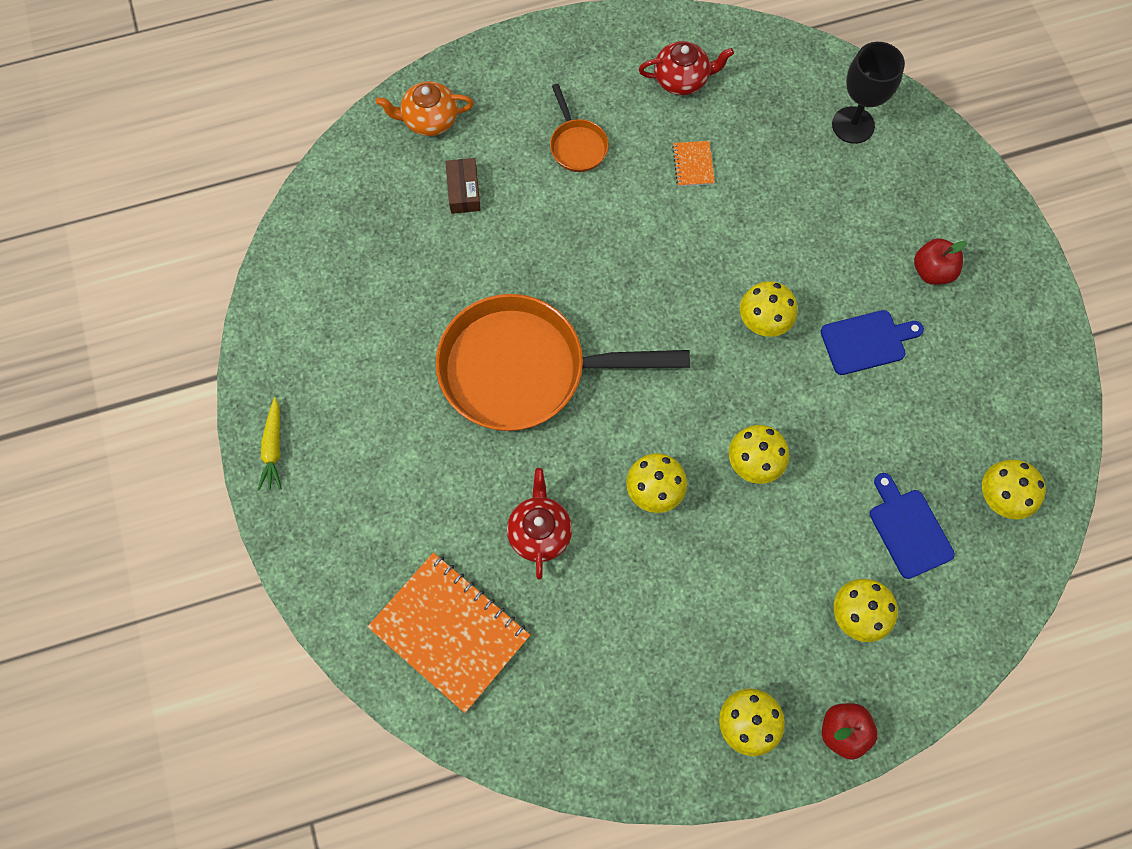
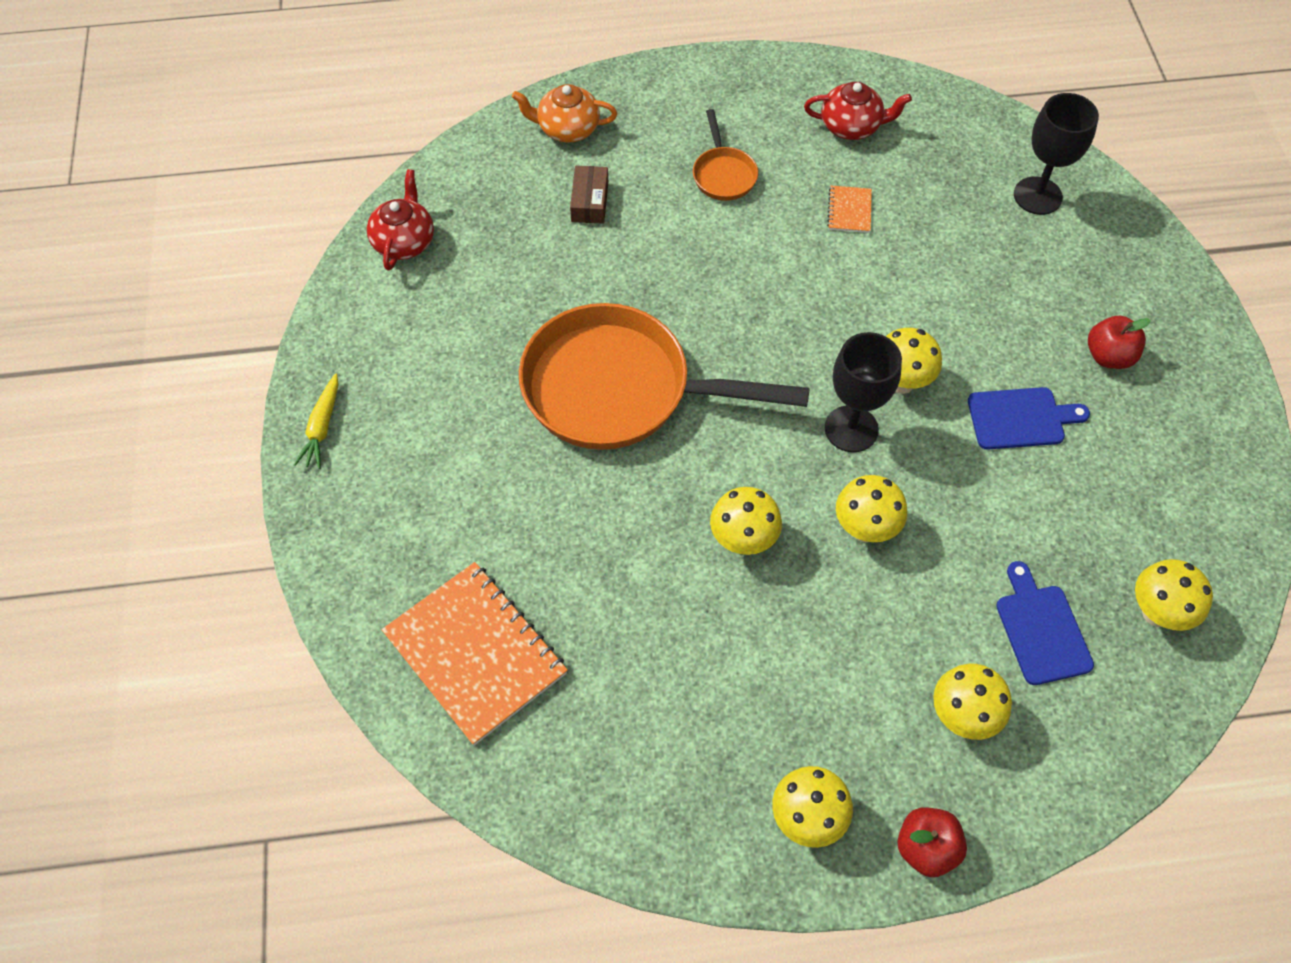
camera: 10 degrees right, 10 degrees down
(540, 532) = (602, 562): red teapot -> red teapot (404, 241)
(727, 374) = (851, 429): none -> black goblet

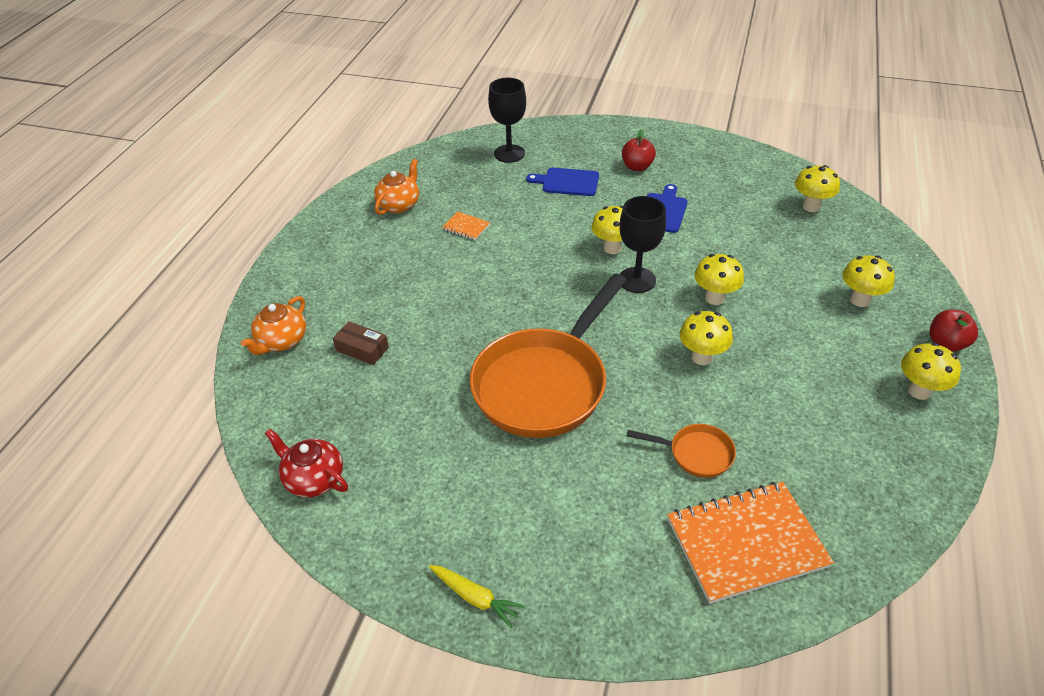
camera: 65 degrees left, 15 degrees down
(723, 174) = (392, 273): orange pan -> orange pan (695, 454)
(851, 126) = (399, 205): red teapot -> orange teapot
(1041, 629) = (809, 250): blue cutting board -> blue cutting board (567, 182)

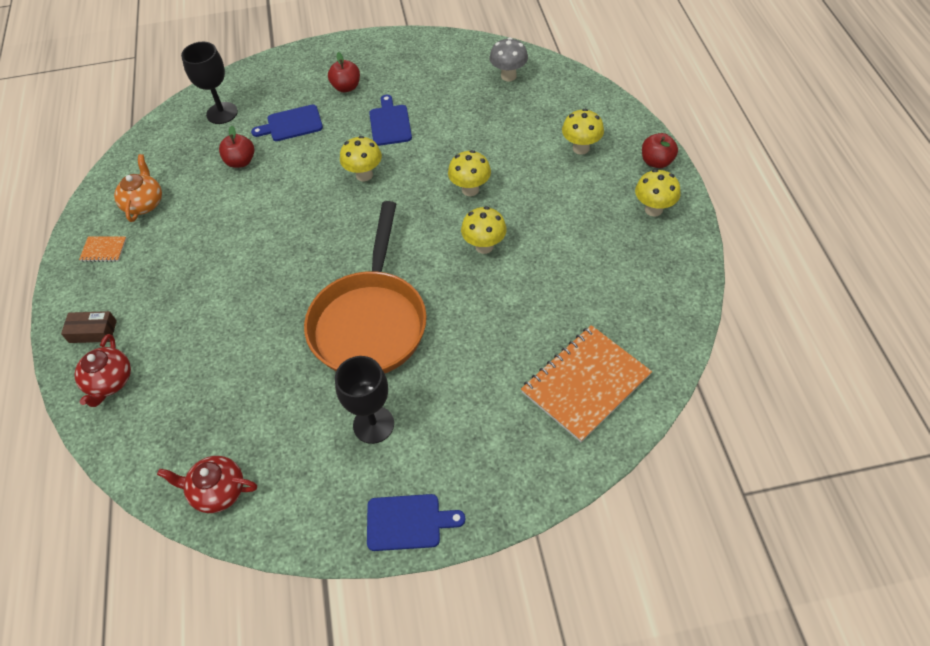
camera: 25 degrees left, 10 degrees up
(281, 341) = (109, 382): orange teapot -> red teapot
(362, 349) = (192, 357): brown box -> brown box (93, 331)
(466, 227) = (222, 203): orange notebook -> orange notebook (104, 250)
(475, 597) = (408, 522): yellow carrot -> blue cutting board
(503, 198) = (241, 162): none -> red apple
(637, 280) = (399, 197): black goblet -> black goblet (373, 424)
(695, 454) = (517, 330): orange pan -> none
(811, 206) = (508, 76): yellow mushroom -> grey mushroom

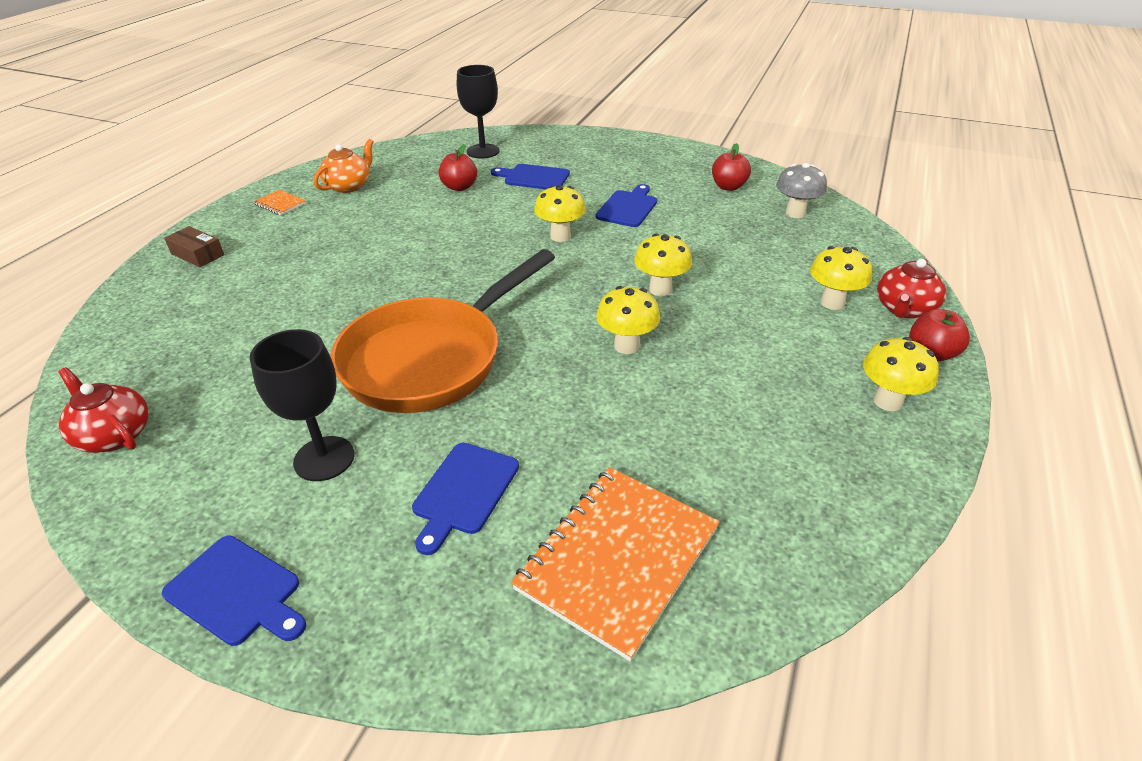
camera: 30 degrees right, 15 degrees down
(109, 382) = (159, 296): red teapot -> red teapot (904, 309)
(346, 87) = (613, 169): red apple -> red apple (728, 187)
(475, 395) = (464, 492): none -> blue cutting board
(585, 384) = (618, 558): orange notebook -> orange notebook turned 45 degrees counterclockwise

